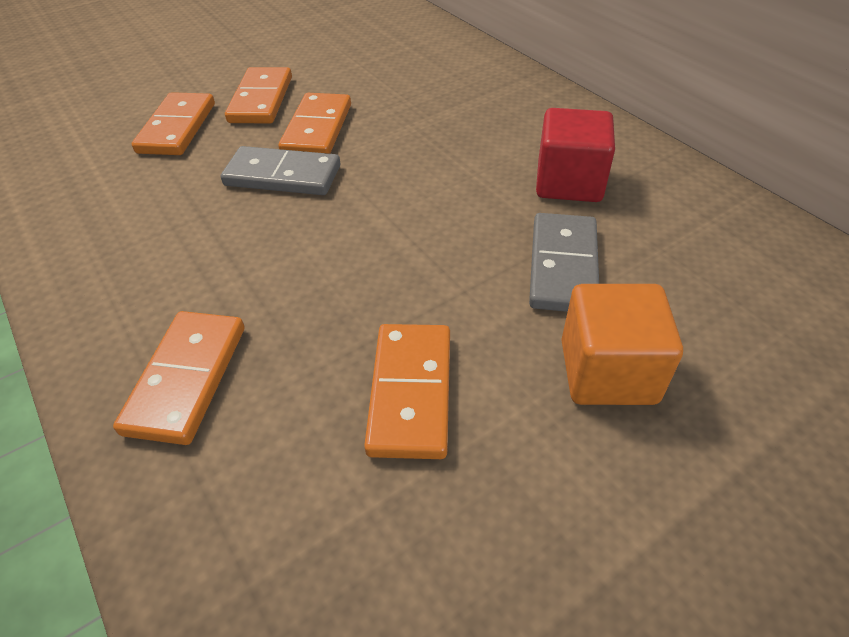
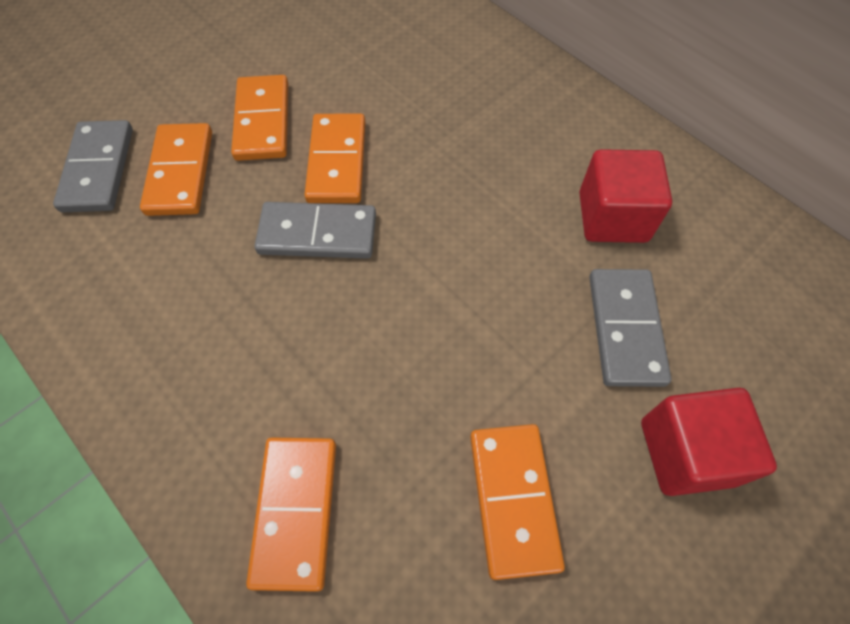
camera: 10 degrees left, 15 degrees up
(109, 122) = (98, 169): none -> grey domino
(608, 371) = (686, 452): orange cube -> red cube

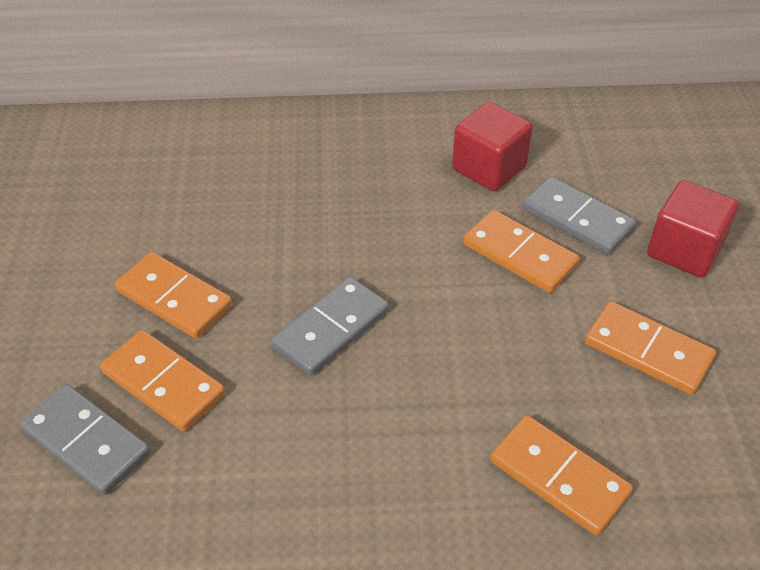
camera: 50 degrees left, 15 degrees down
(337, 161) = (274, 277): orange domino -> orange domino (520, 254)

